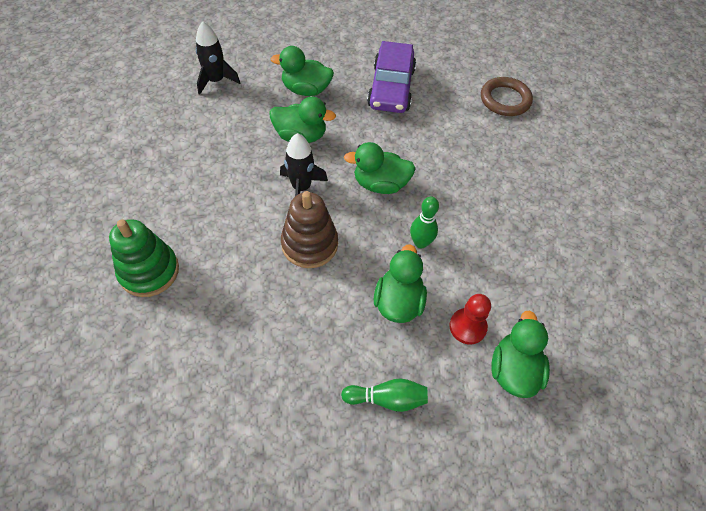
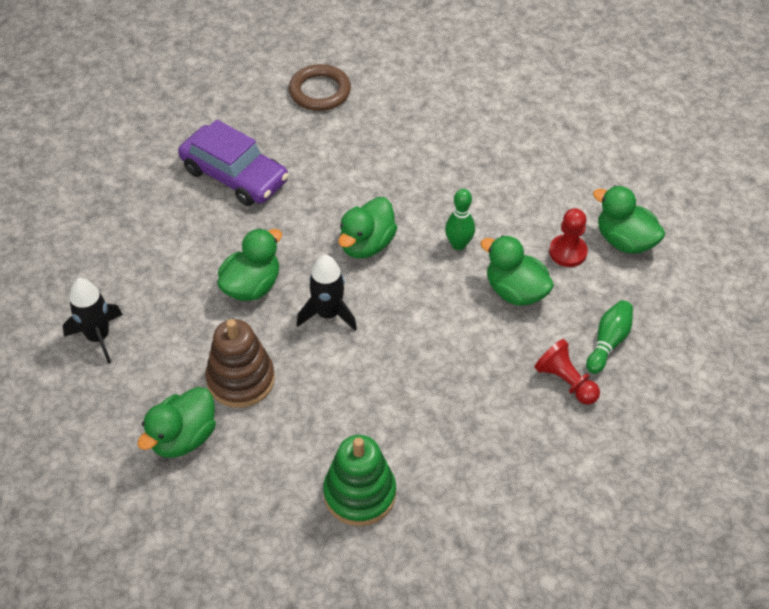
camera: 60 degrees left, 5 degrees down
(306, 90) = (181, 253): green duck -> green duck (183, 437)
(309, 244) = (408, 335): brown stacking toy -> brown stacking toy (241, 379)
(324, 378) = (565, 381): none -> red pawn

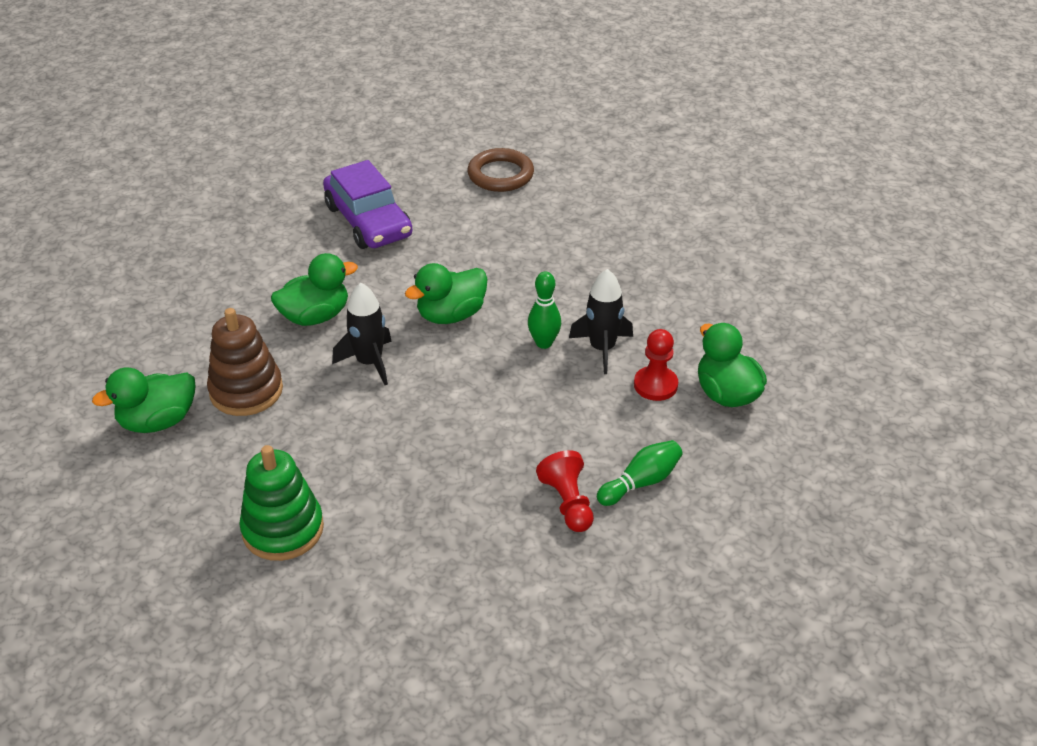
camera: 25 degrees right, 10 degrees down
(98, 337) = (148, 314): black rocket -> black rocket (602, 348)
(515, 291) = (573, 403): green duck -> none

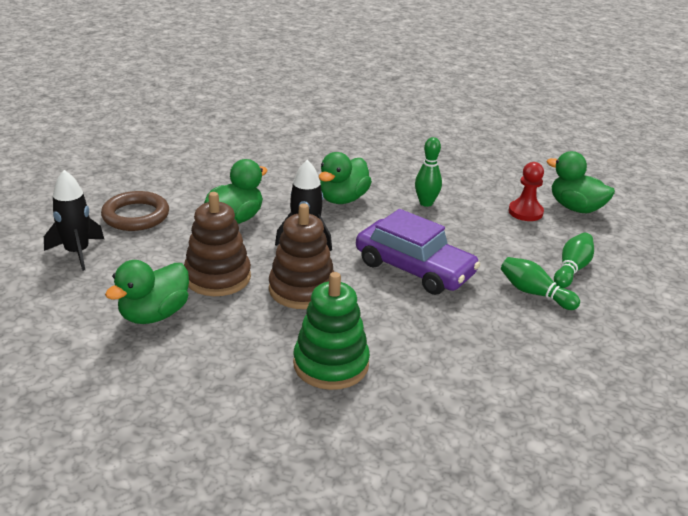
camera: 25 degrees left, 10 degrees down
(319, 429) = (302, 289): none -> brown stacking toy
(368, 221) = (228, 155): purple car -> purple car (414, 269)
(500, 175) = (306, 116): brown ring -> brown ring (136, 216)
(568, 503) = (534, 293): red pawn -> green bowling pin
(602, 348) = (469, 199): black rocket -> black rocket (77, 252)

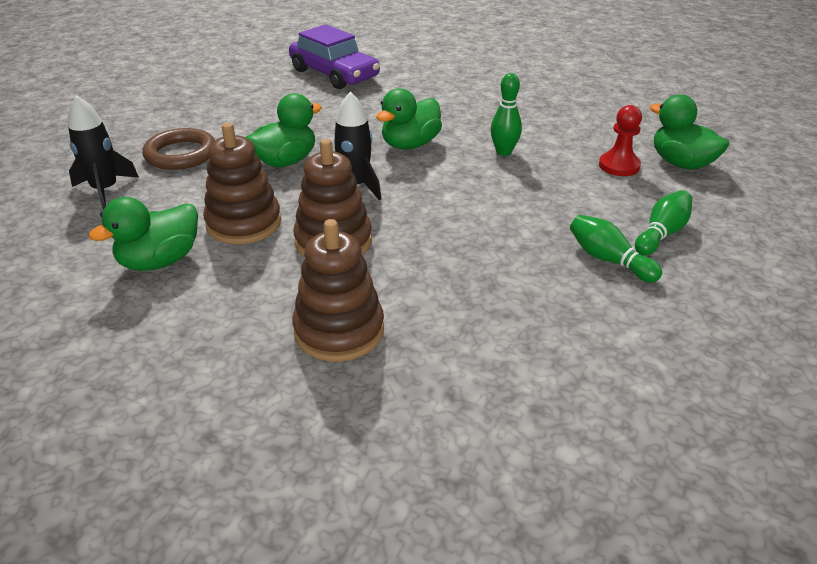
camera: 10 degrees right, 5 degrees up
(331, 364) = (339, 331): green stacking toy -> brown stacking toy
(414, 269) = (470, 224): purple car -> purple car (334, 74)

